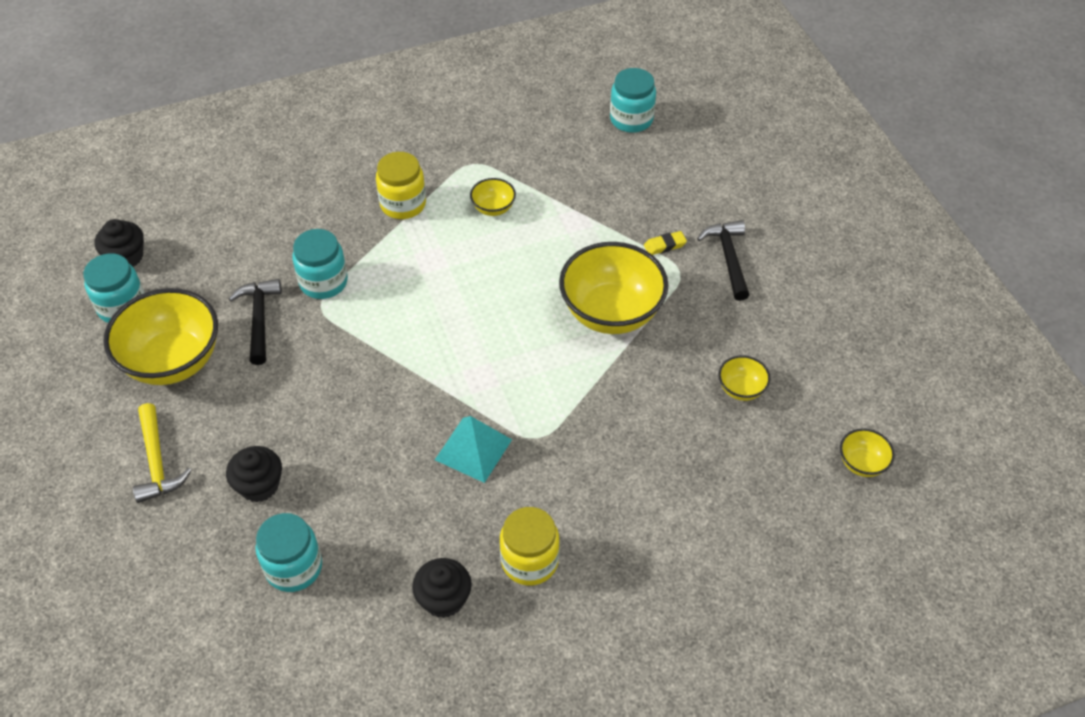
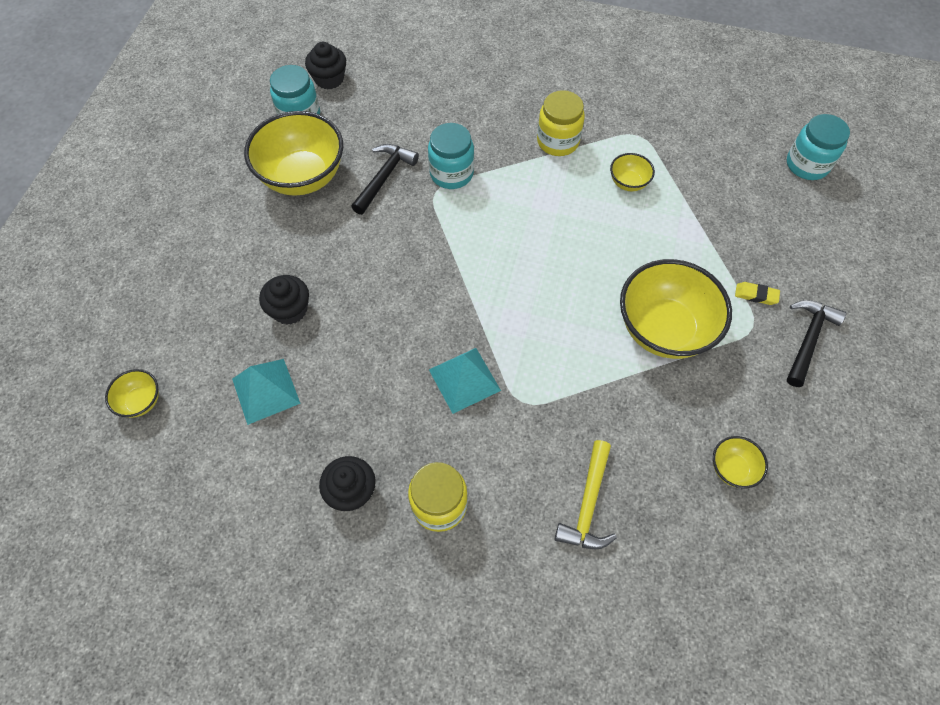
camera: 35 degrees right, 10 degrees up
(157, 461) = (237, 248): yellow hammer -> yellow hammer (588, 504)
(294, 567) = (266, 391): turquoise jar -> turquoise pyramid
(862, 463) = (799, 614): yellow bowl -> yellow bowl (141, 401)

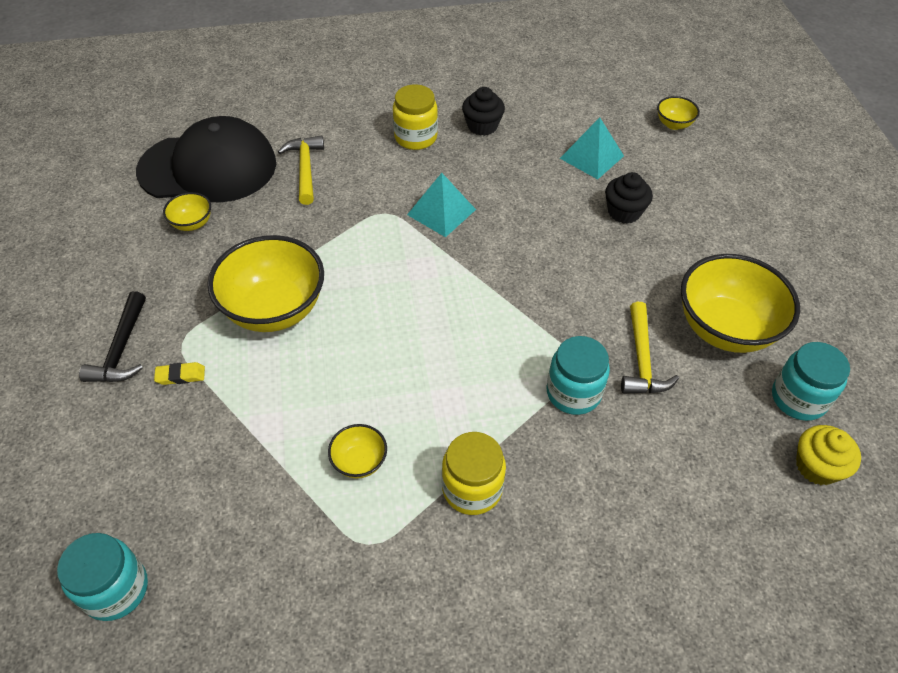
camera: 155 degrees right, 10 degrees down
(329, 79) = (817, 466): black cupcake -> yellow cupcake
(384, 177) = (642, 359): black hammer -> yellow hammer
(704, 556) = (208, 167): none -> black cap

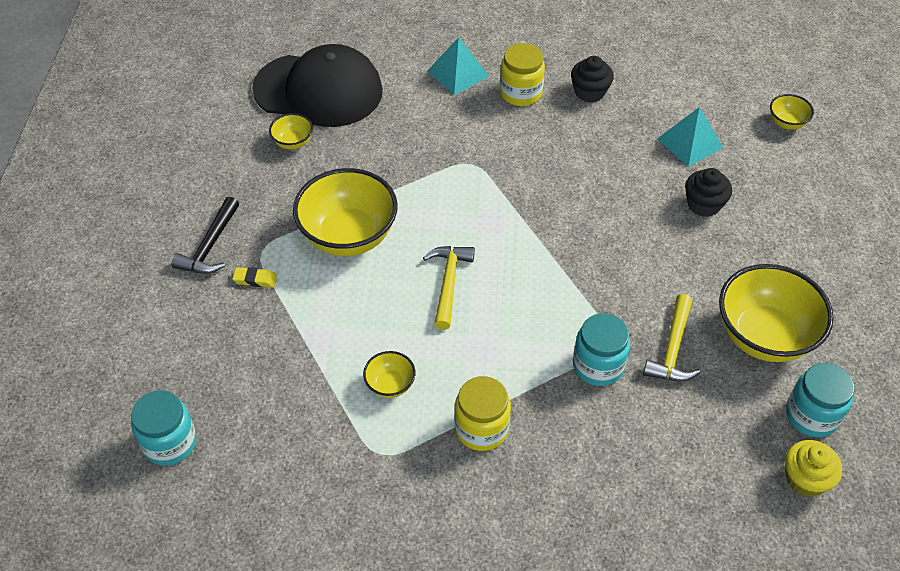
camera: 15 degrees right, 0 degrees up
(305, 169) = (407, 107): yellow hammer -> yellow hammer (448, 283)
(441, 212) = (525, 172): turquoise pyramid -> turquoise pyramid (458, 73)

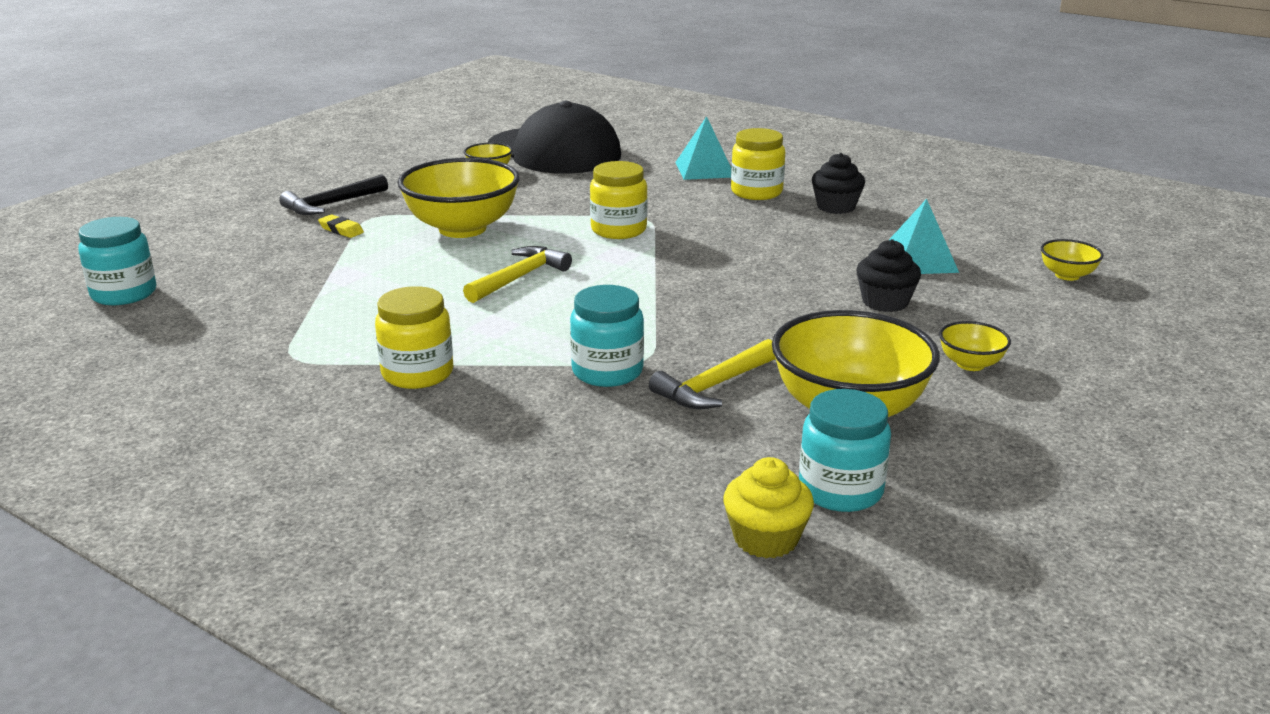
camera: 30 degrees right, 25 degrees down
(390, 385) = (368, 320): yellow bowl -> yellow bowl (970, 364)
(465, 188) = (618, 230): none -> yellow jar

